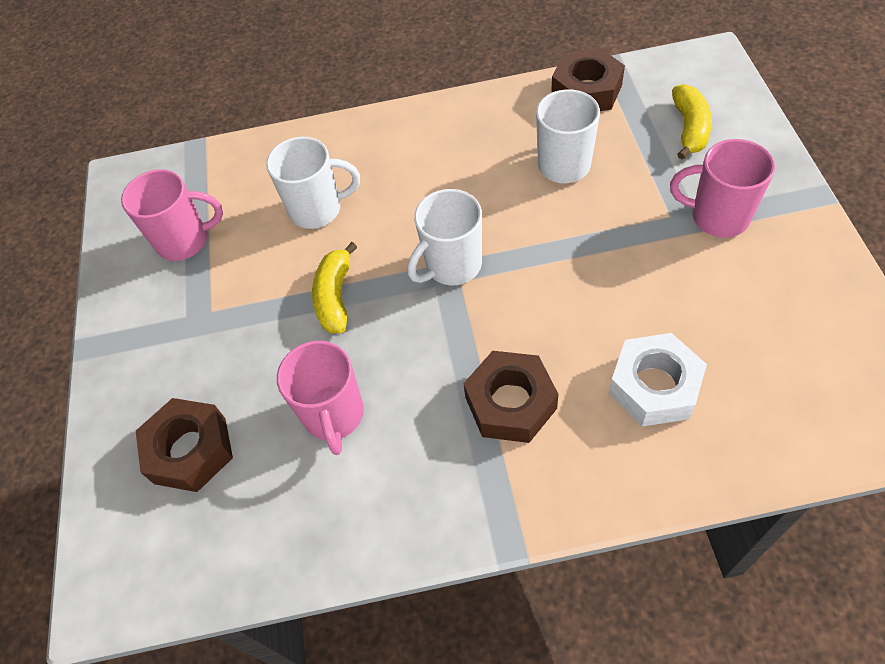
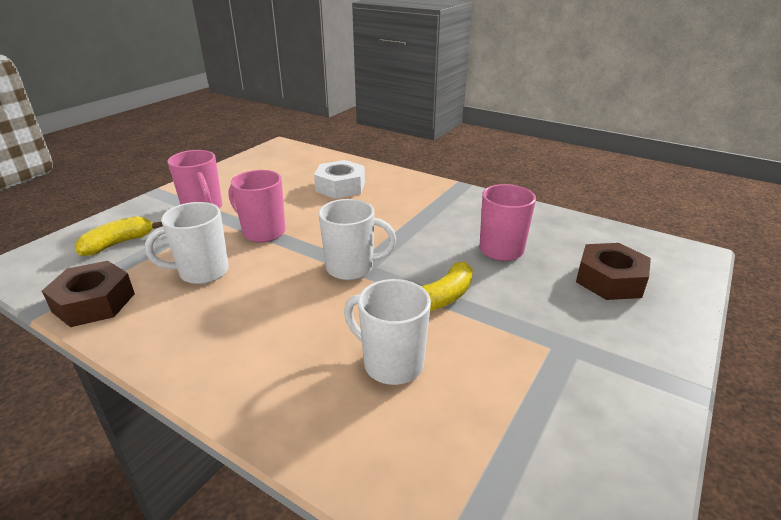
camera: 145 degrees left, 25 degrees down
(185, 241) = (543, 427): pink mug -> pink mug (263, 232)
(510, 403) = (405, 210): brown nut -> none

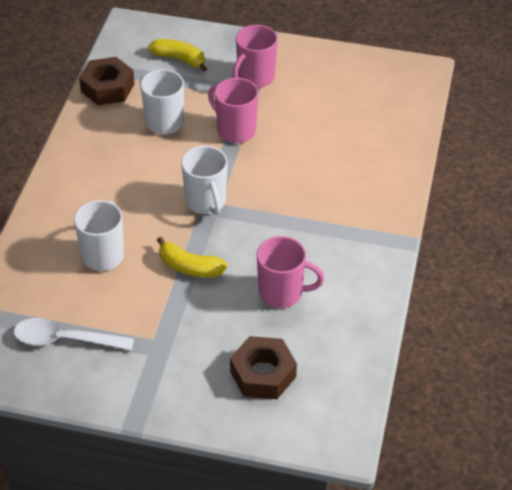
camera: 70 degrees right, 15 degrees up
(263, 232) = (235, 130): pink mug -> pink mug turned 60 degrees counterclockwise
(340, 187) = (348, 150): white nut -> none
(542, 436) = (65, 340): none -> white spoon

